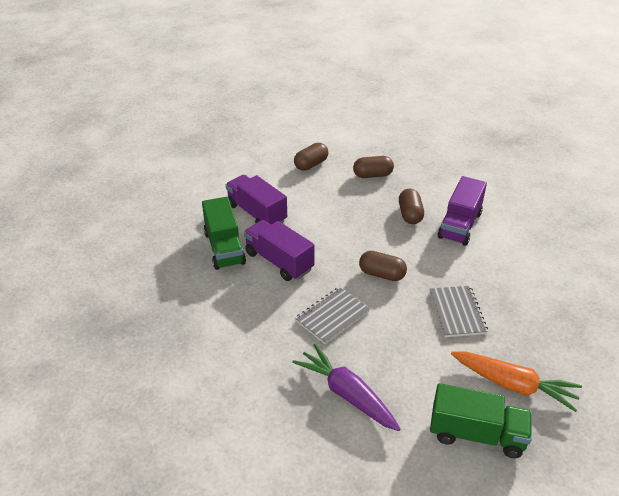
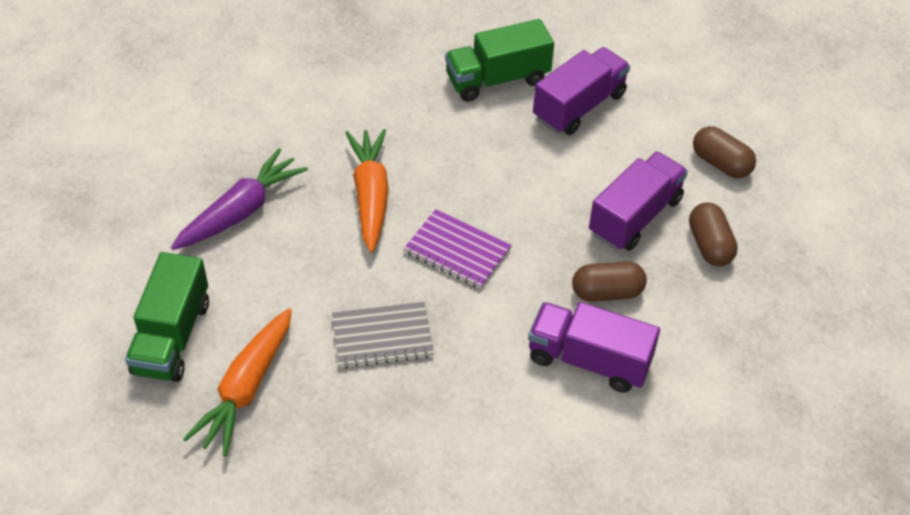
camera: 85 degrees right, 10 degrees up
(279, 261) = (475, 137): purple truck -> purple truck (635, 216)
(332, 316) = (370, 195): grey notebook -> orange carrot
(382, 274) = (457, 251): brown capsule -> purple notebook

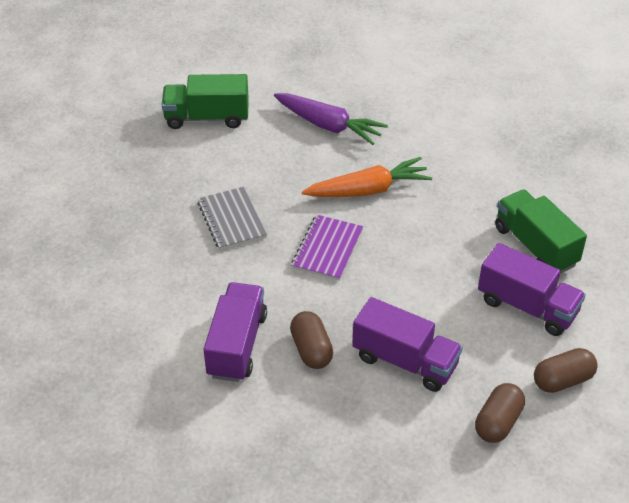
camera: 80 degrees right, 5 degrees down
(246, 389) = (171, 160): orange carrot -> none
(709, 245) = (388, 420): brown capsule -> brown capsule (562, 380)

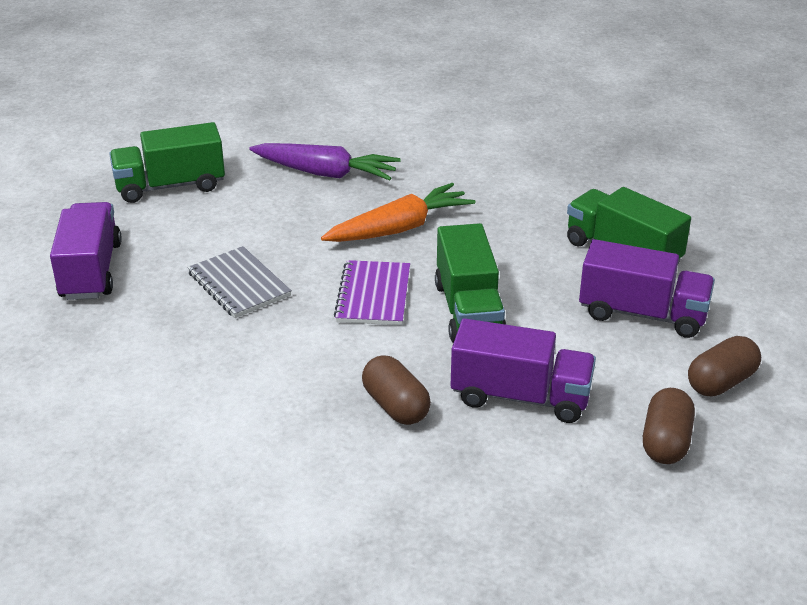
camera: 15 degrees left, 10 degrees down
(237, 345) = (295, 418): purple truck -> purple truck (91, 271)
(394, 277) = (468, 310): none -> green truck

